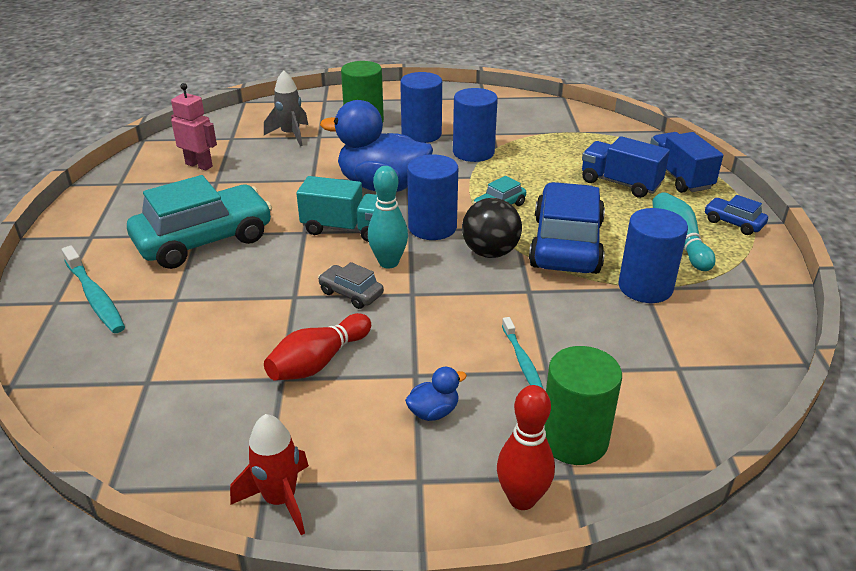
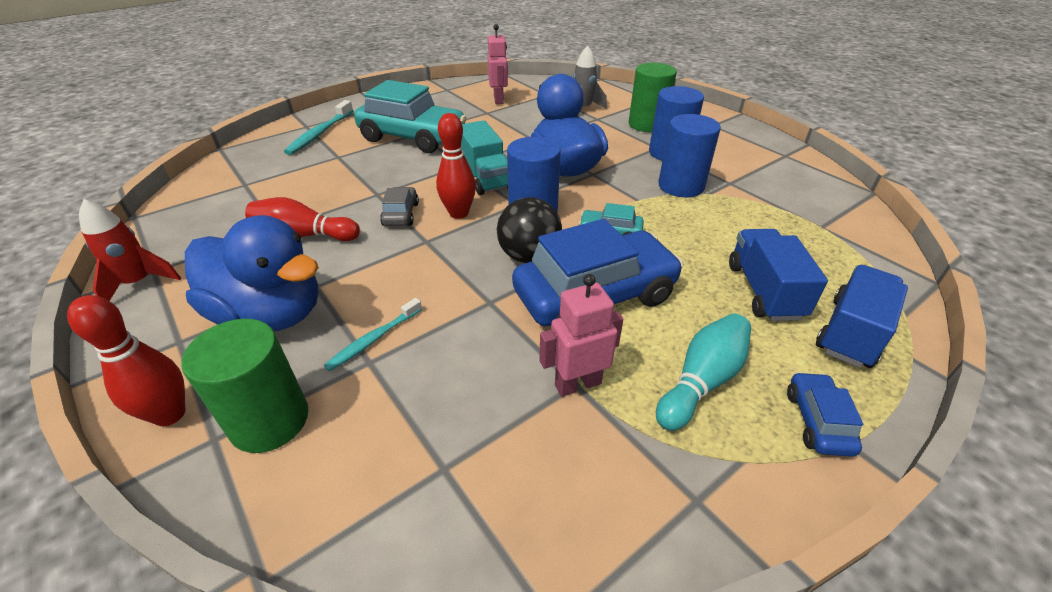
camera: 55 degrees right, 5 degrees up
(388, 262) = (459, 213): turquoise bowling pin -> red bowling pin
(433, 412) = (271, 314): blue duck -> blue duck, size x2.47
(645, 287) = (577, 384): blue cylinder -> pink robot

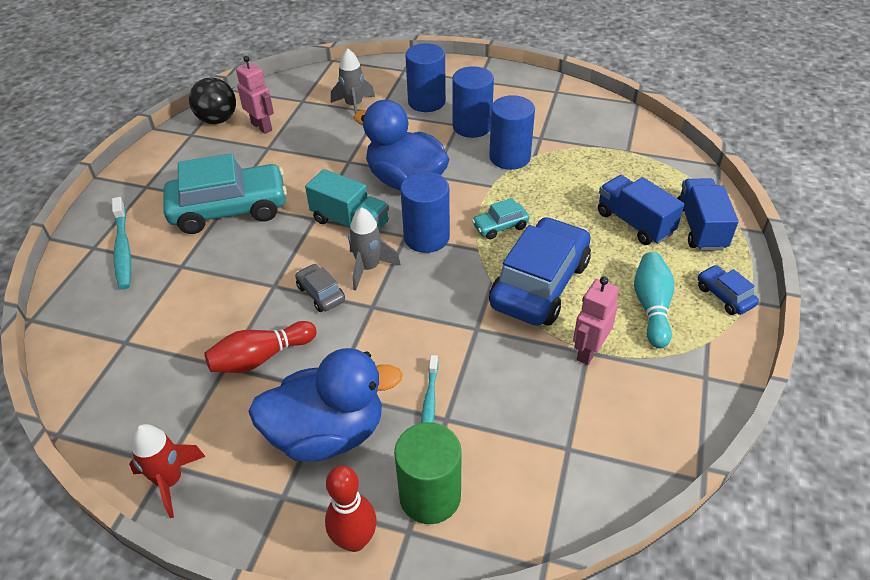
camera: 35 degrees left, 5 degrees up
(459, 213) = (368, 268): red bowling pin -> grey rocket
(529, 256) = (464, 277): black ball -> black ball (217, 120)
(647, 124) = (426, 102): green cylinder -> blue cylinder

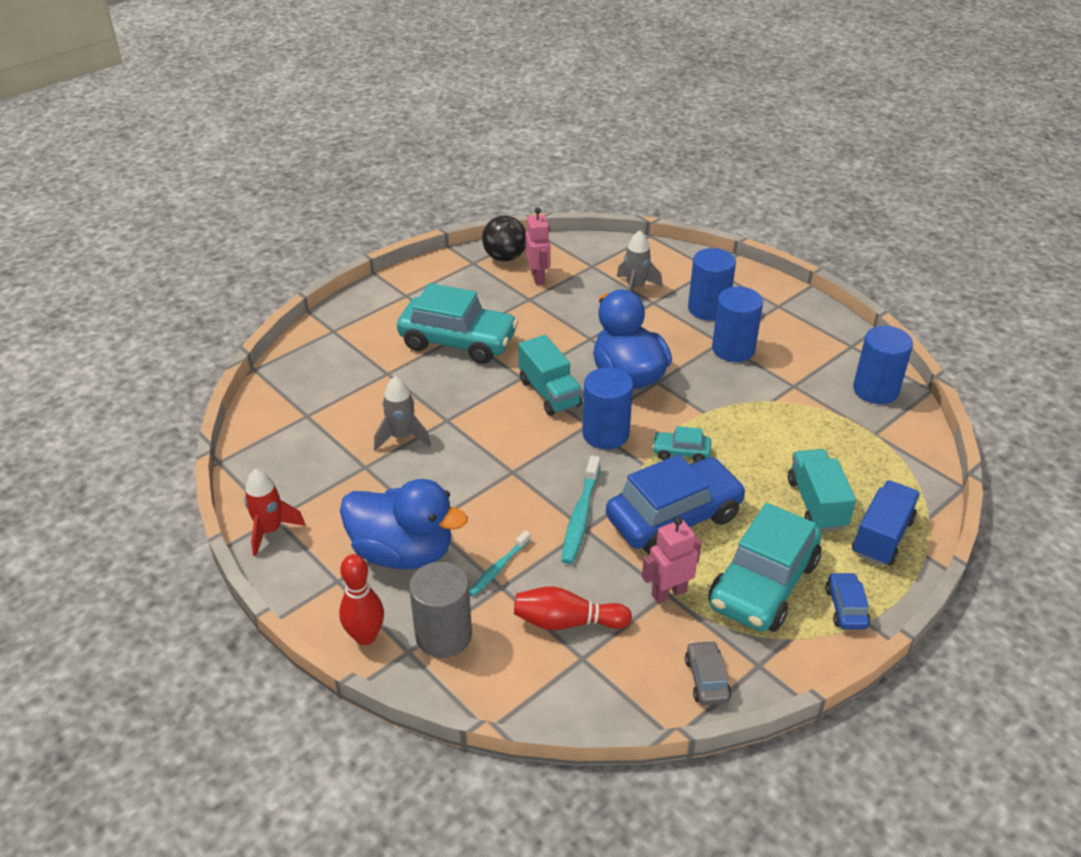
camera: 30 degrees right, 5 degrees down
(123, 249) = (354, 341): turquoise toothbrush -> turquoise toothbrush (580, 516)
(260, 358) = (395, 472): red bowling pin -> red bowling pin (566, 622)
(321, 294) = (479, 443): grey car -> grey car (706, 679)
(368, 268) = (534, 439): grey rocket -> grey rocket (402, 437)
(430, 496) = (443, 635): green cylinder -> grey cylinder
(509, 157) = (745, 393): blue cylinder -> blue cylinder (875, 390)
(634, 223) = (816, 504): blue truck -> turquoise truck
(651, 307) = (763, 584): turquoise bowling pin -> turquoise car

